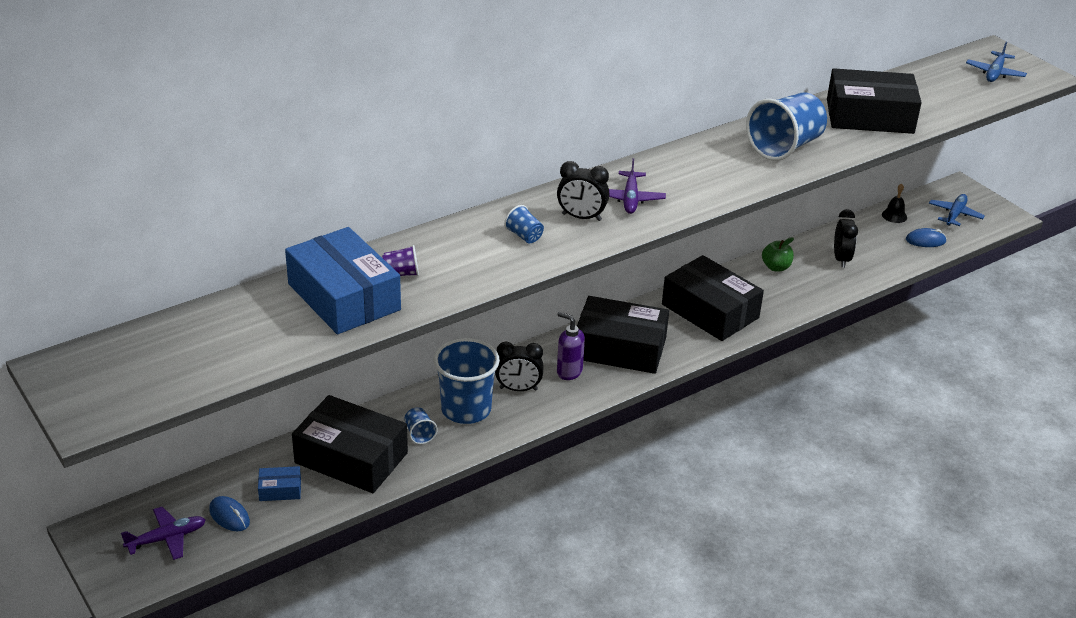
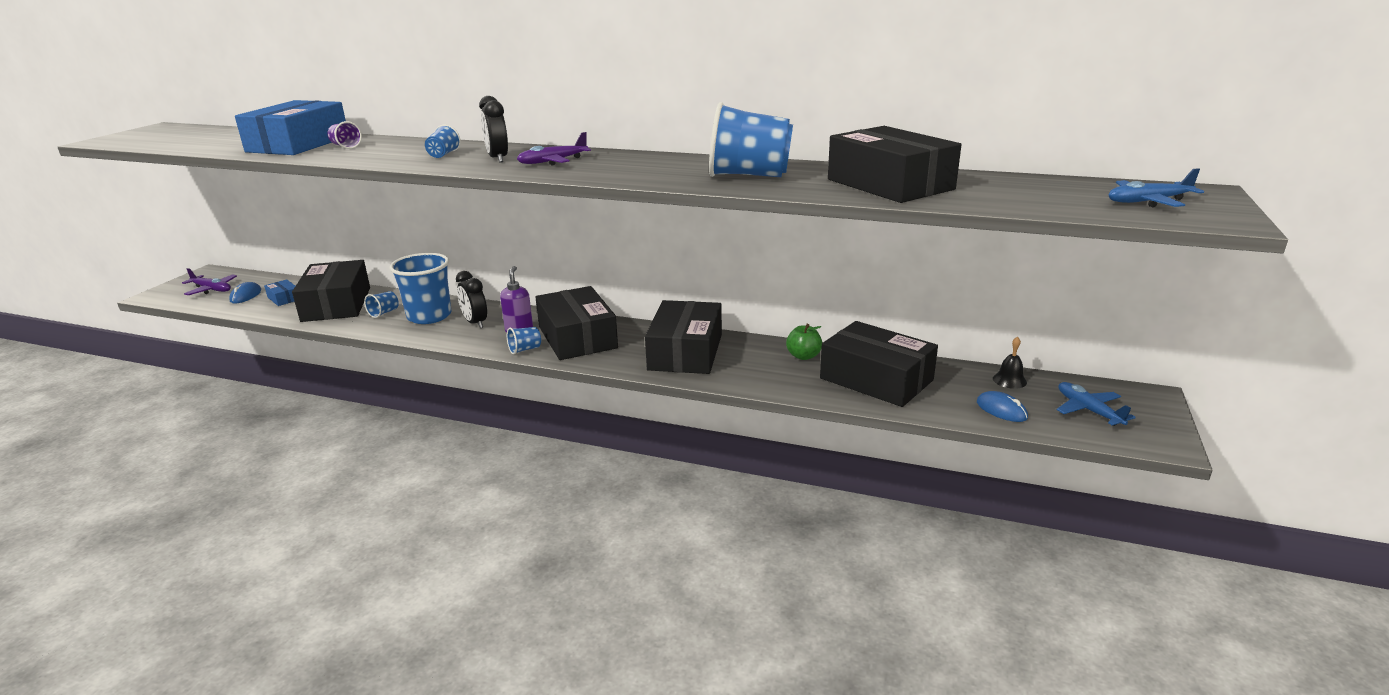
camera: 55 degrees right, 10 degrees down
(612, 383) = (525, 349): none -> blue cup
(841, 259) = (876, 379): black clock -> black box
(955, 215) = (1088, 410): blue plane -> blue plane turned 105 degrees counterclockwise

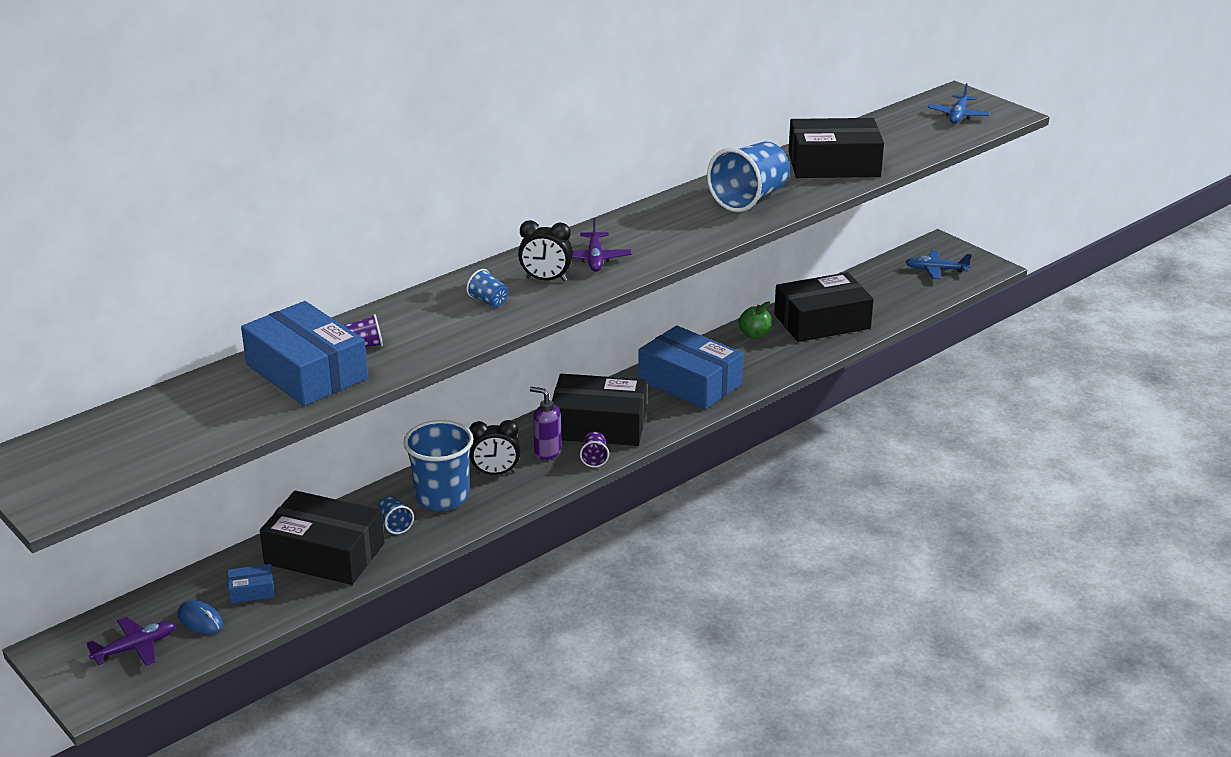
camera: 60 degrees left, 5 degrees up
(525, 349) = (594, 458): blue cup -> purple cup
(685, 352) = (690, 382): black box -> blue box
(1001, 410) = (908, 297): blue mouse -> none
(1009, 380) = (873, 276): black bell -> none

